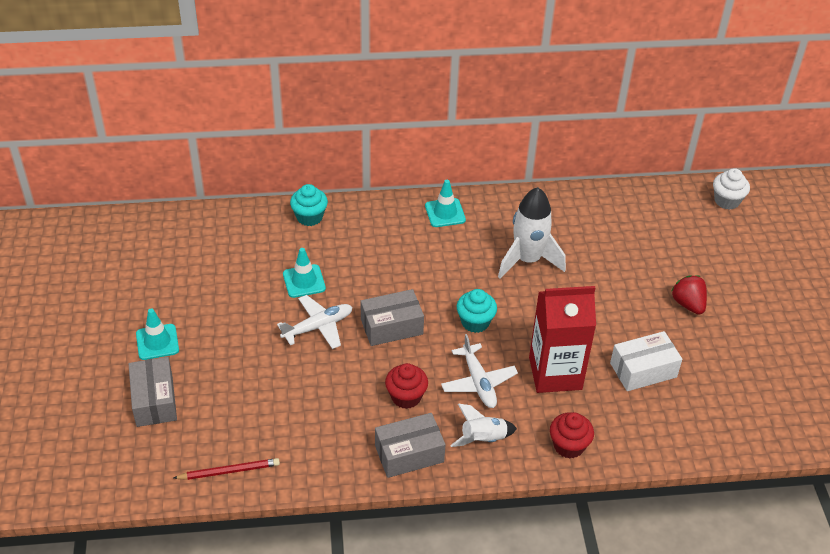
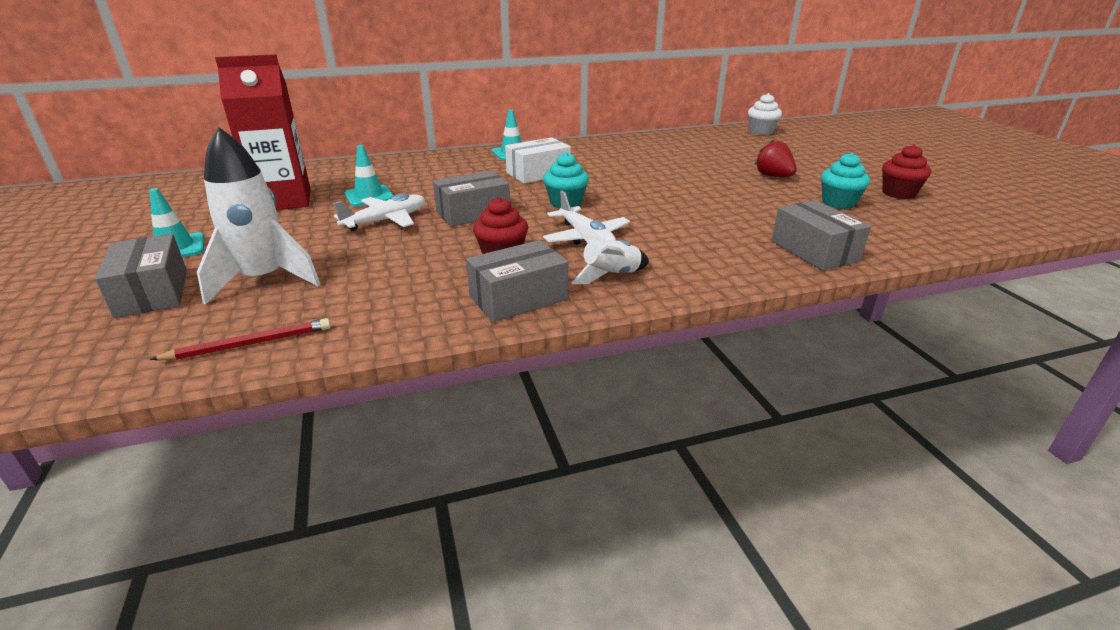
camera: 10 degrees left, 15 degrees down
(309, 217) = (375, 164): turquoise cupcake -> turquoise cupcake (838, 203)
(527, 260) = (603, 168): white rocket -> white rocket (264, 280)
(555, 373) = (670, 224): red carton -> red carton (283, 201)
(568, 446) = (719, 270): red cupcake -> red cupcake (898, 193)
(643, 370) = (762, 213): white box -> white box (538, 173)
(657, 434) = (814, 251): none -> grey box

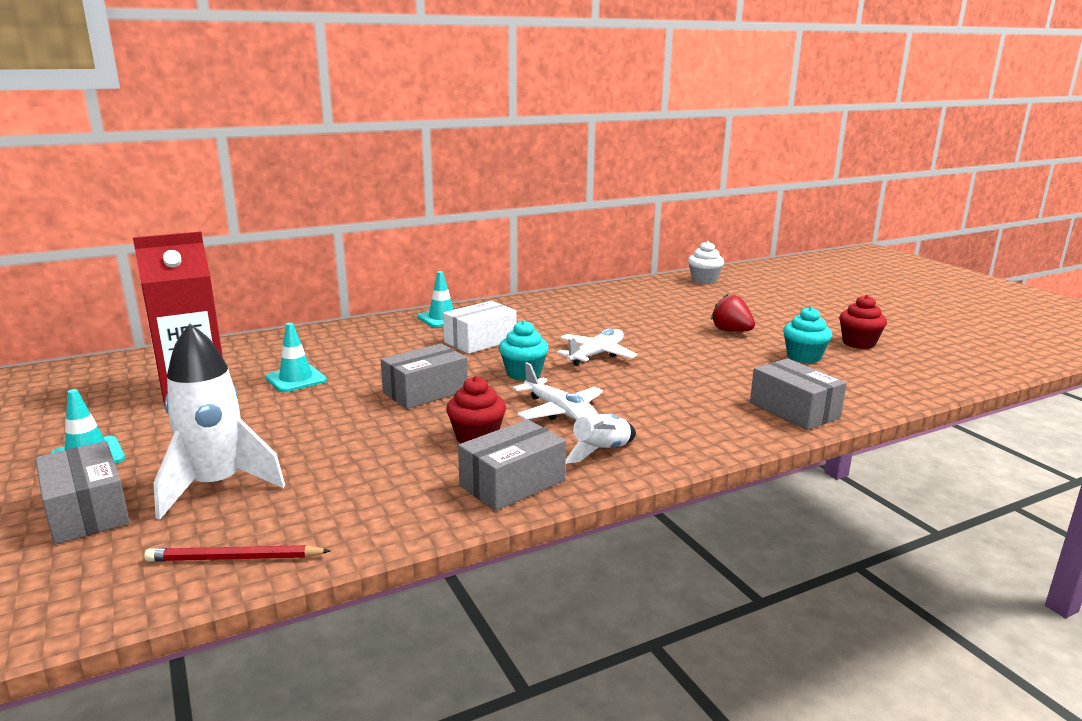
camera: 10 degrees left, 10 degrees down
(249, 344) = (235, 558): red pencil -> red pencil turned 150 degrees counterclockwise
(386, 220) = (329, 407): white plane -> white plane (596, 355)

